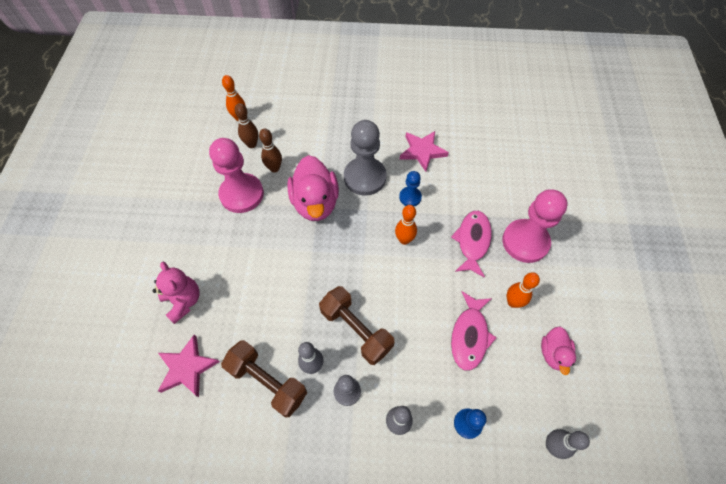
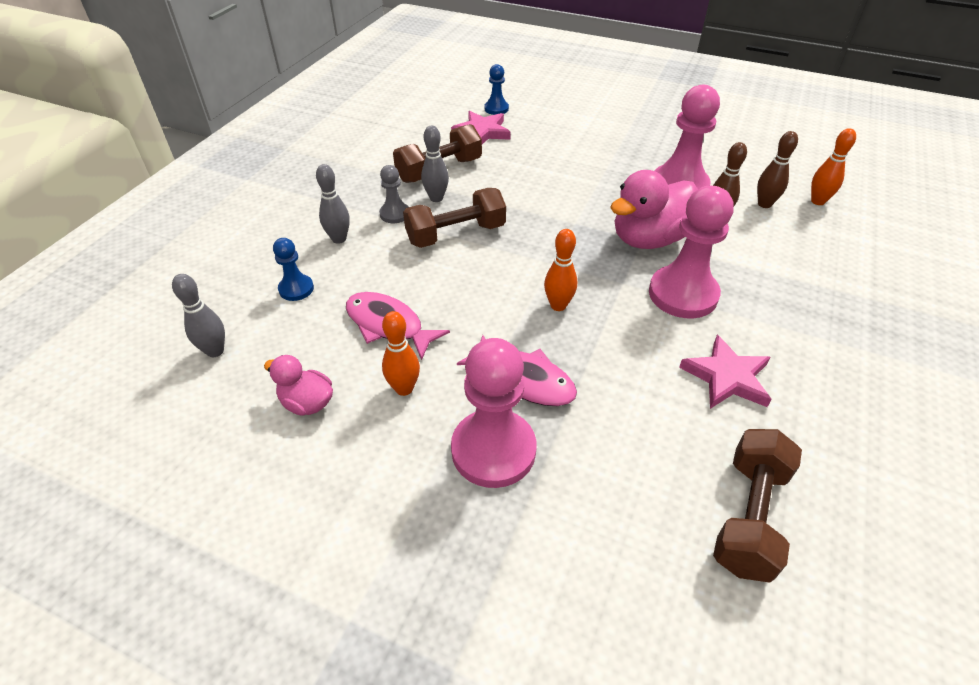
camera: 110 degrees right, 15 degrees down
(183, 301) = (552, 136): pink teddy bear -> none
(315, 203) = (648, 239): pink duck -> pink duck turned 45 degrees counterclockwise
(365, 177) = (683, 294): grey pawn -> pink pawn
(410, 197) = (631, 333): blue pawn -> blue pawn (496, 109)
(499, 138) = (749, 516): none -> brown dumbbell

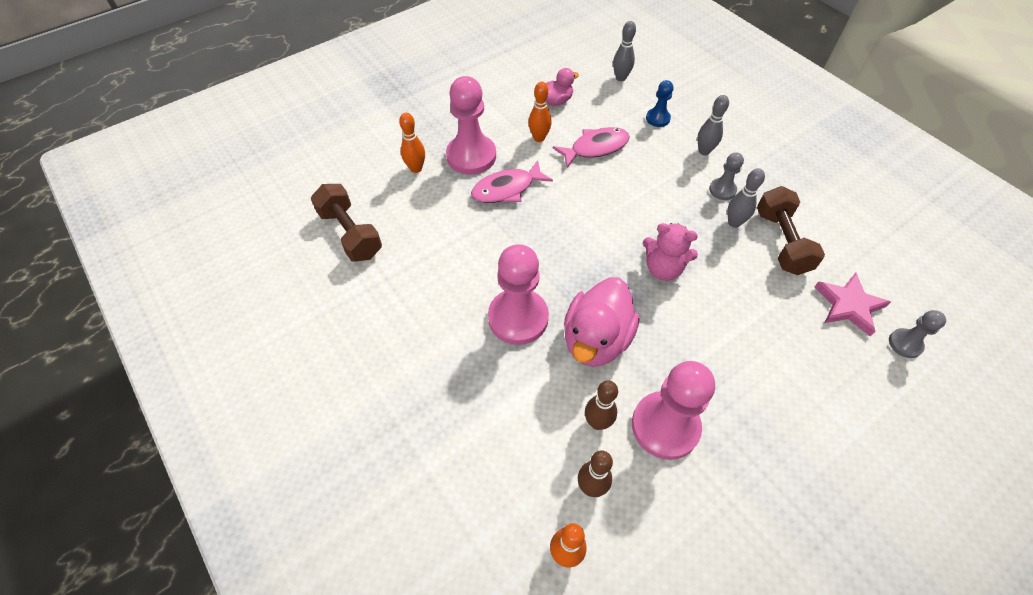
camera: 120 degrees right, 10 degrees up
(456, 234) = (675, 215): brown dumbbell -> none
(496, 109) = (905, 344): blue pawn -> grey pawn
(532, 224) = (663, 269): none -> pink teddy bear
(558, 305) = (557, 236): orange bowling pin -> orange bowling pin (416, 168)
(648, 239) = (596, 339): pink duck -> pink duck turned 150 degrees counterclockwise
(726, 377) = (431, 289): pink star -> none

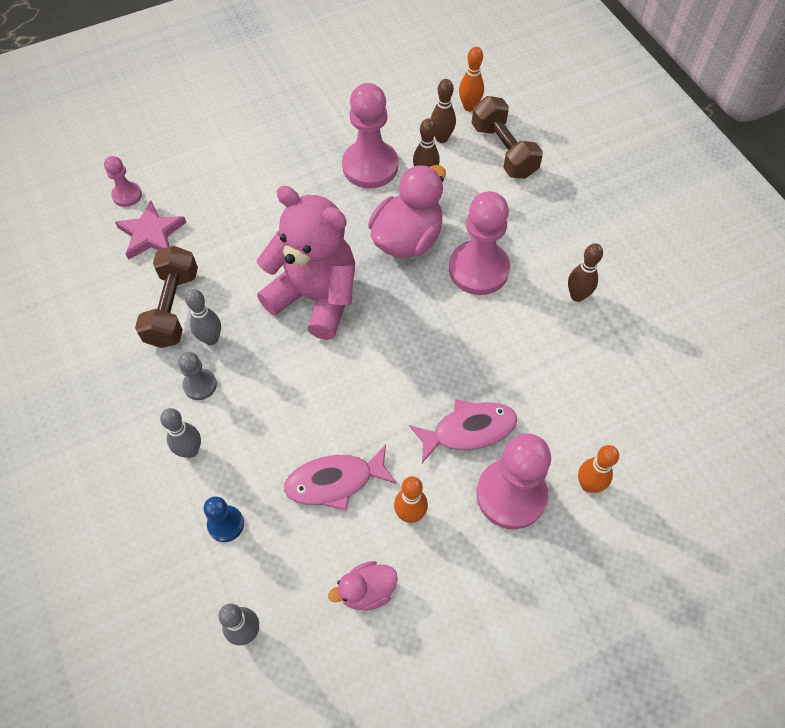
camera: 170 degrees left, 5 degrees up
(350, 233) = (664, 394): brown dumbbell -> brown dumbbell (503, 150)
(420, 306) = (577, 295): none -> brown bowling pin
(663, 269) = (315, 297): pink teddy bear -> pink teddy bear, size x1.77
(905, 344) = (127, 195): grey pawn -> pink pawn

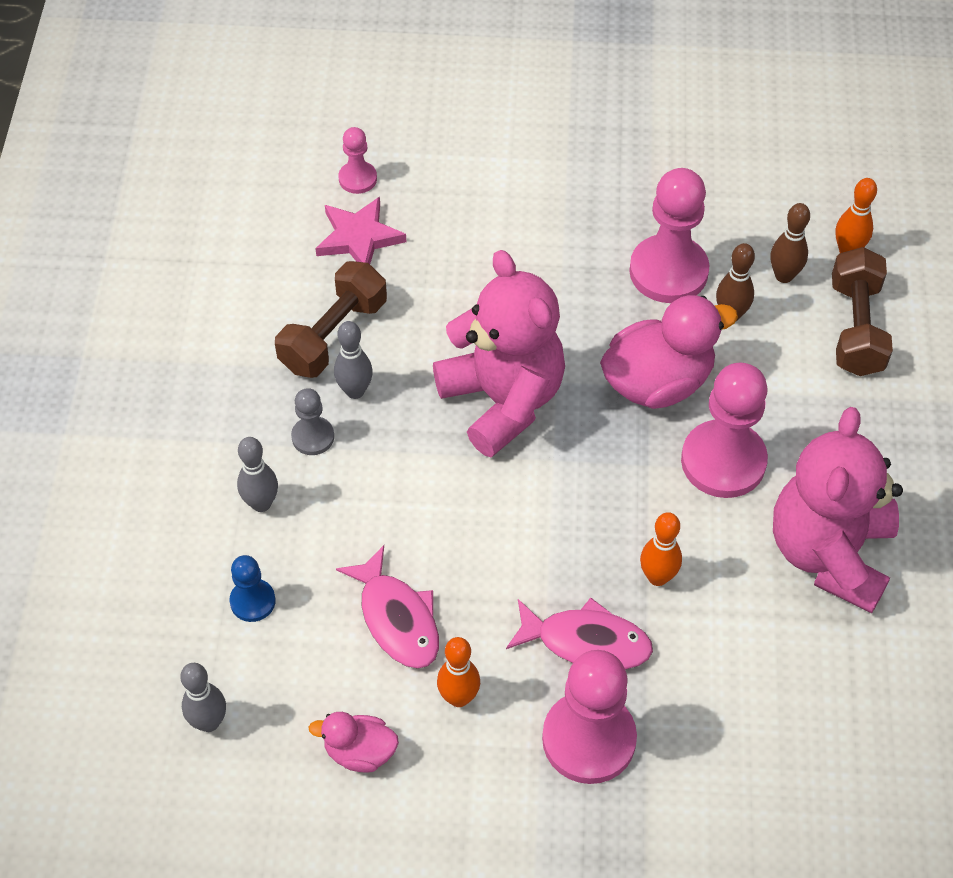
camera: 30 degrees right, 5 degrees down
(335, 481) = (397, 618): pink fish -> pink fish turned 135 degrees counterclockwise
(577, 295) = (829, 553): brown bowling pin -> pink teddy bear
(588, 485) = (689, 777): orange bowling pin -> orange bowling pin (657, 577)

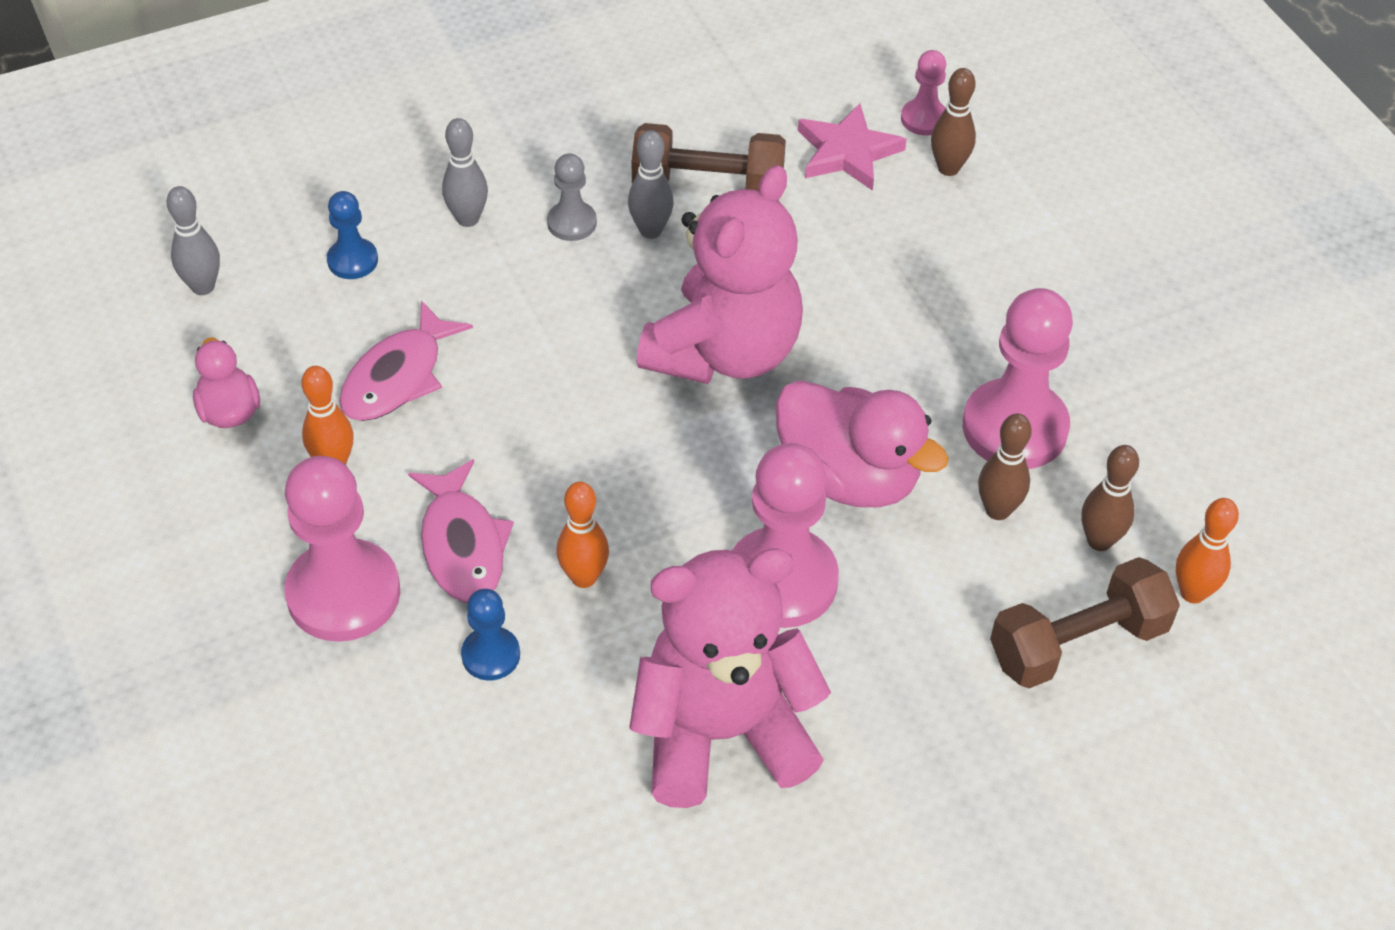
camera: 60 degrees right, 5 degrees down
(415, 189) = (948, 168): none -> brown bowling pin
(695, 664) = (491, 655): none -> blue pawn

